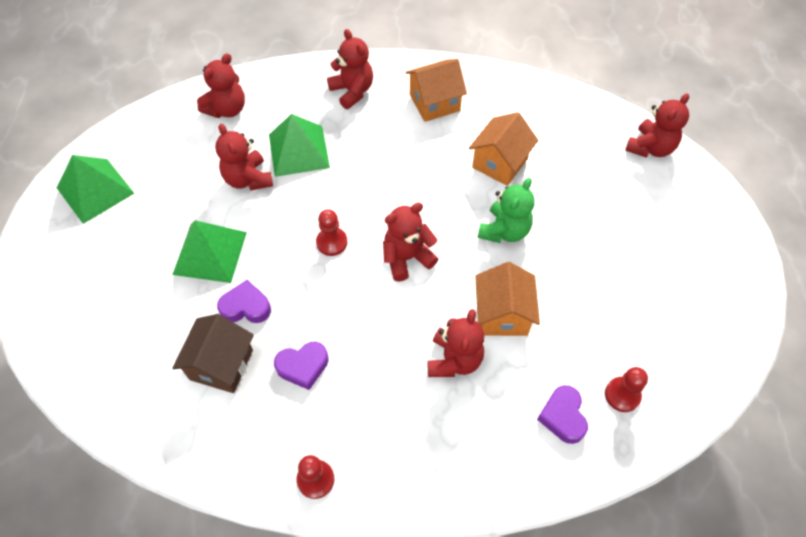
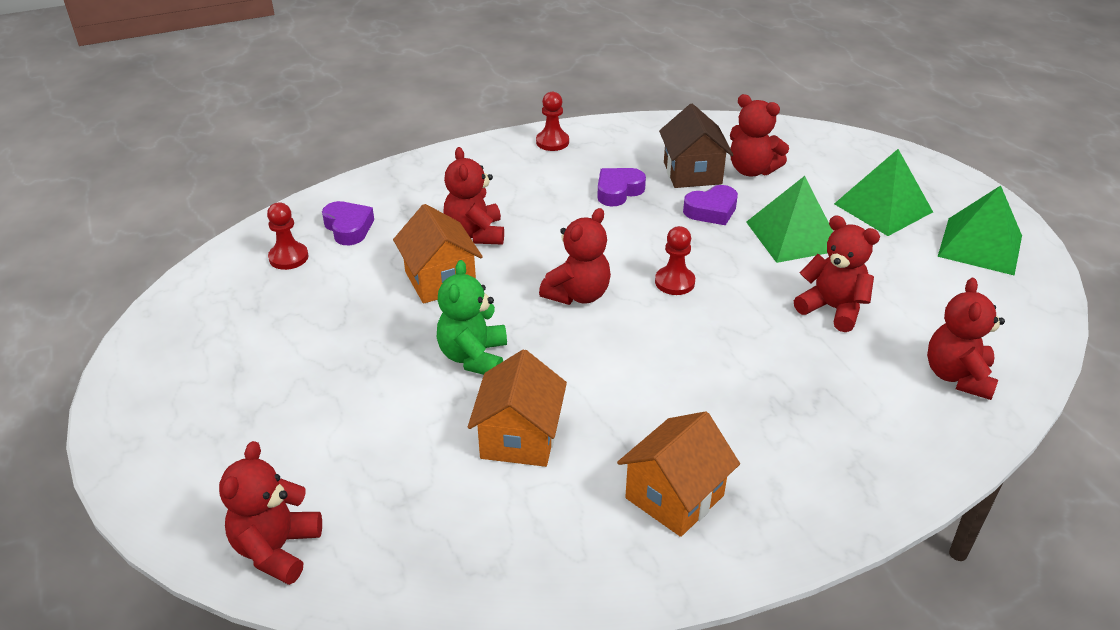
camera: 155 degrees right, 20 degrees down
(298, 151) = (807, 359): green pyramid -> green pyramid (883, 207)
(352, 91) = (816, 467): red teddy bear -> red teddy bear (752, 170)

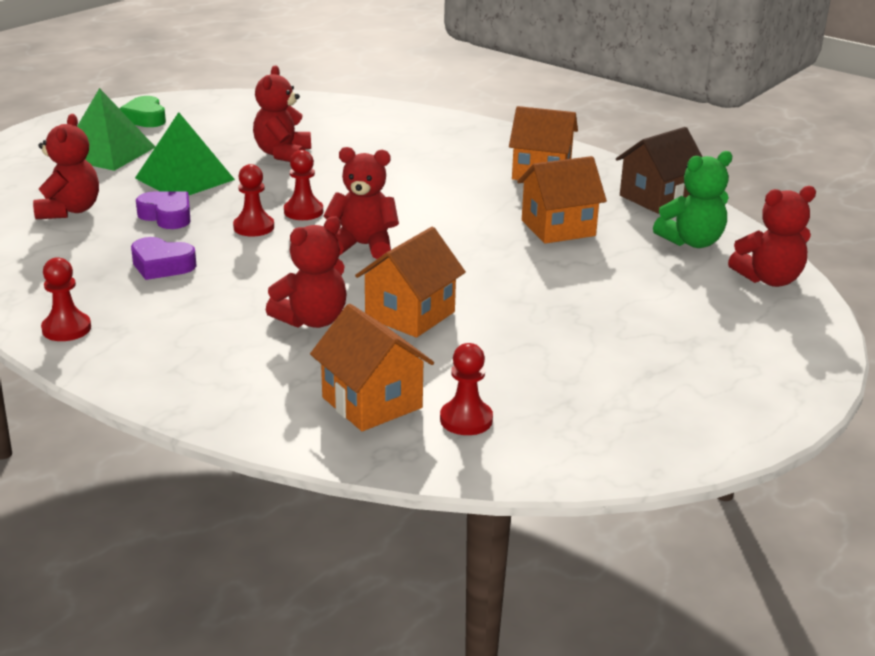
camera: 120 degrees left, 10 degrees down
(348, 228) = (372, 403): purple heart -> orange house
(473, 357) = (496, 268): green teddy bear -> green teddy bear (692, 242)
(659, 247) = (253, 227): none -> red pawn
(692, 173) = (95, 236): brown house -> brown house (657, 198)
(957, 376) = (325, 115): red teddy bear -> none
(980, 245) = (145, 118): green pyramid -> green heart

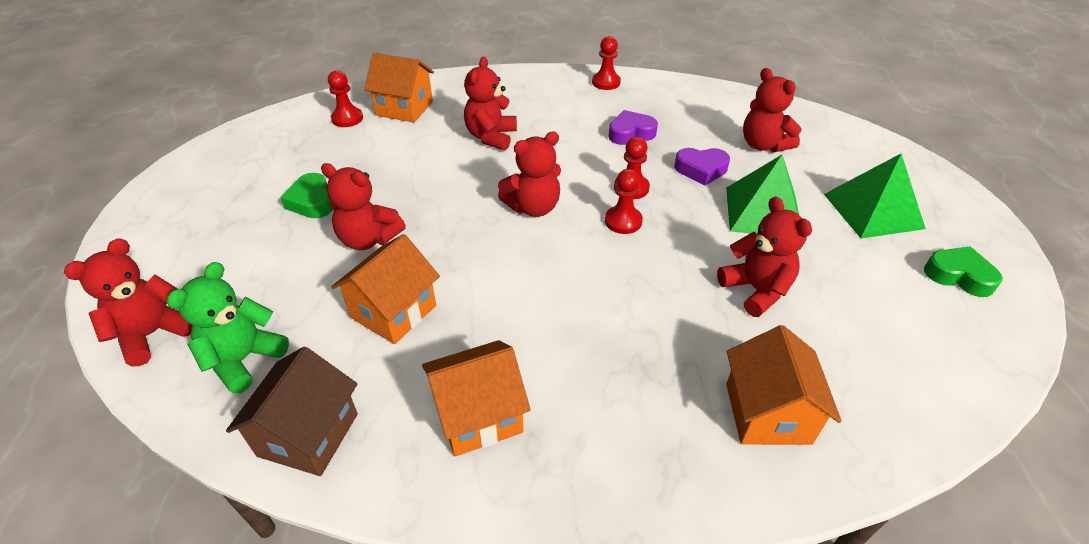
camera: 145 degrees right, 15 degrees up
(410, 315) = (437, 165): orange house -> orange house (767, 413)
(543, 277) = (368, 239): none -> red teddy bear
(580, 329) = (312, 201): none -> green heart

